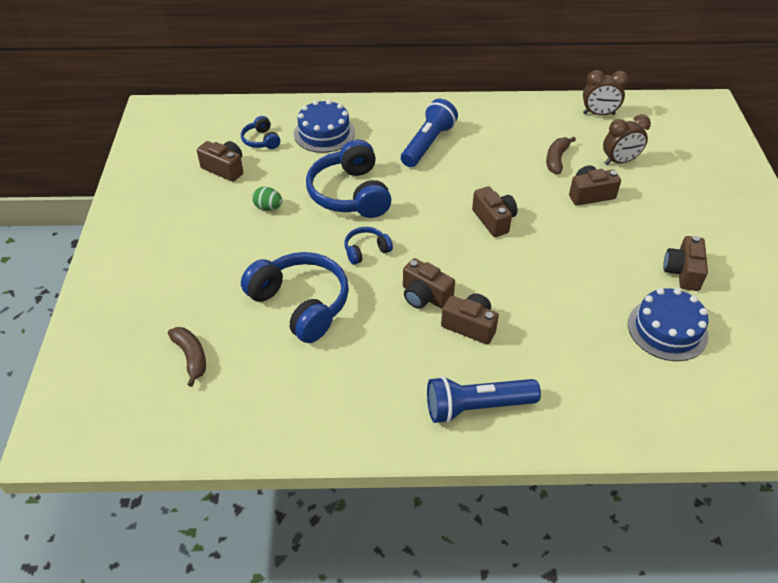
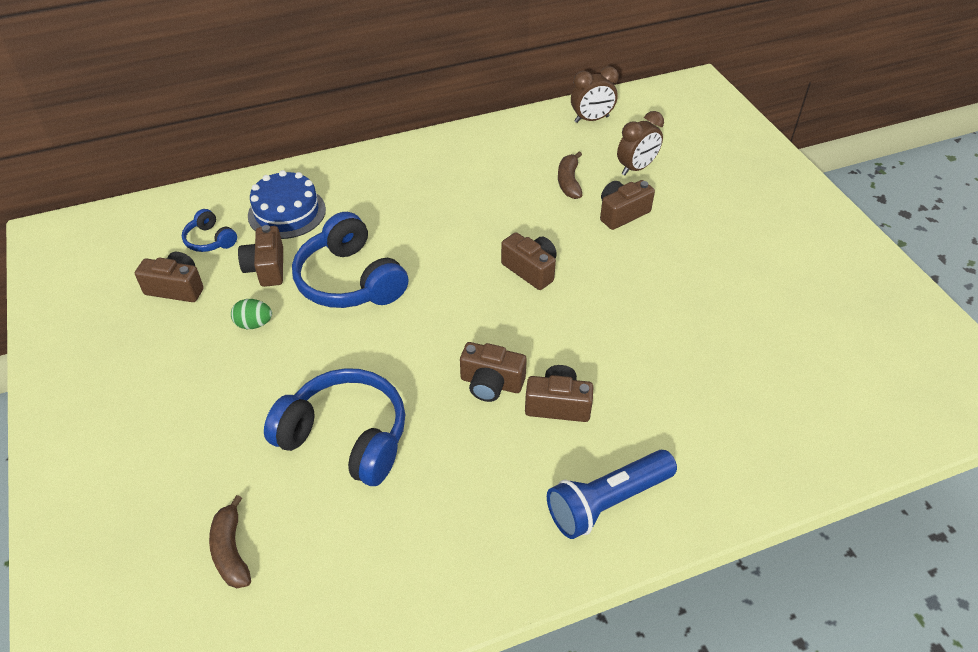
camera: 20 degrees left, 0 degrees up
(191, 357) = (231, 551): brown banana -> brown banana turned 150 degrees counterclockwise
(366, 250) = (398, 346): blue headphones -> none
(428, 144) = (417, 197): blue flashlight -> none
(667, 329) = (767, 346): blue cake -> none
(682, 272) = (754, 277): brown camera -> brown camera (266, 268)

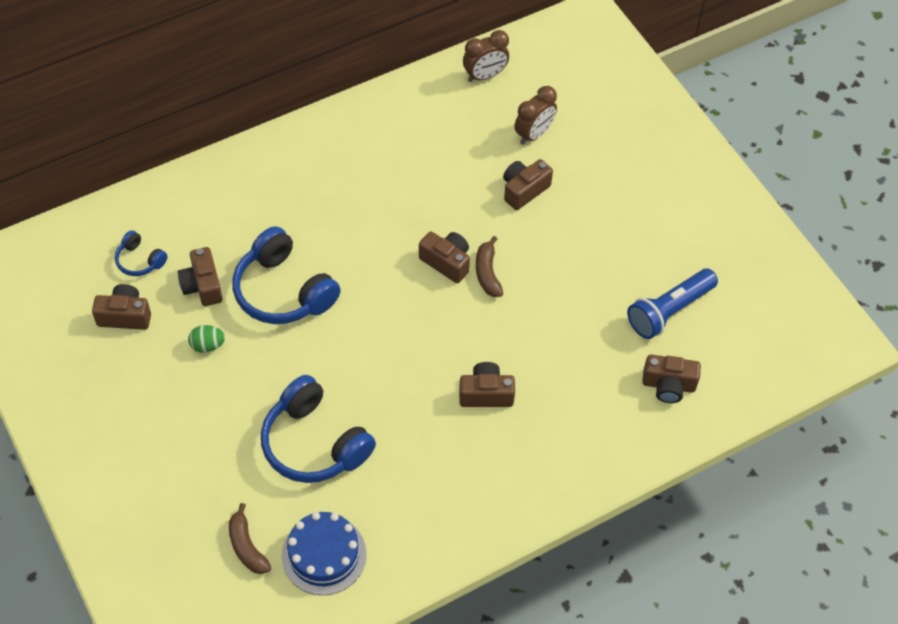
camera: 10 degrees left, 10 degrees up
(287, 212) = (205, 221): blue cake -> blue cake (324, 555)
(345, 437) = (314, 443): blue headphones -> blue headphones turned 150 degrees counterclockwise
(491, 383) = (427, 380): brown camera -> brown camera (668, 385)
(569, 182) = (470, 157): brown banana -> brown banana (487, 273)
(607, 502) = (533, 472): blue flashlight -> blue flashlight (669, 311)

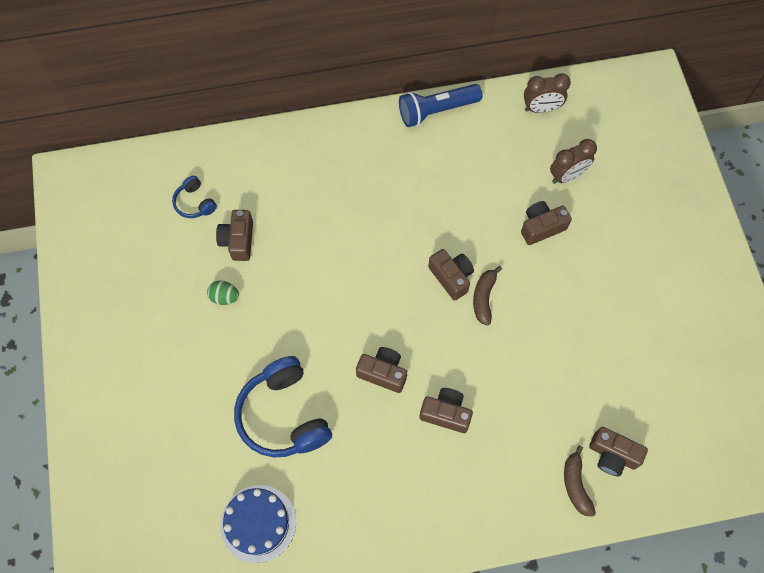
camera: 20 degrees right, 10 degrees up
(125, 316) = (166, 250): brown camera -> brown camera (383, 373)
(246, 546) = (196, 494): brown banana -> brown banana (575, 484)
(283, 291) = (303, 264): blue headphones -> none
(669, 311) = (636, 381): blue flashlight -> blue flashlight (436, 110)

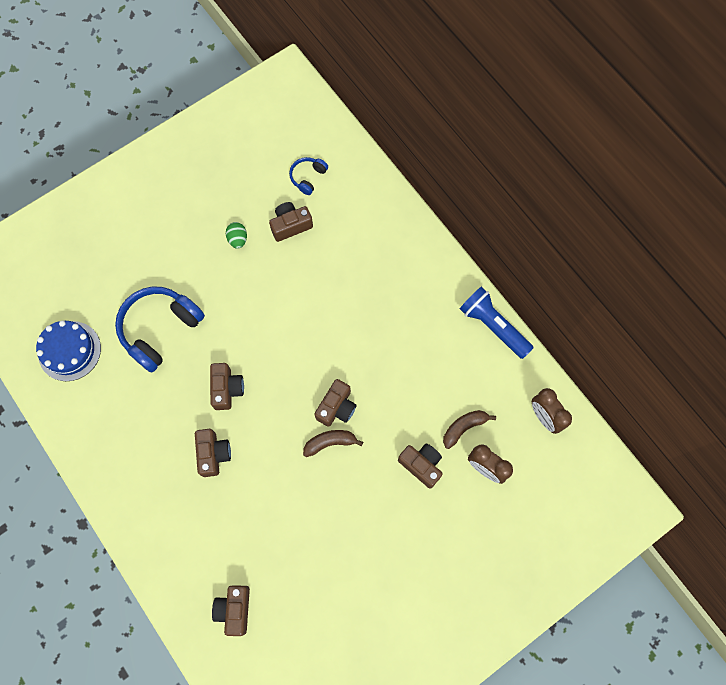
camera: 65 degrees right, 5 degrees up
(575, 484) = (196, 587): brown banana -> brown banana (464, 427)

